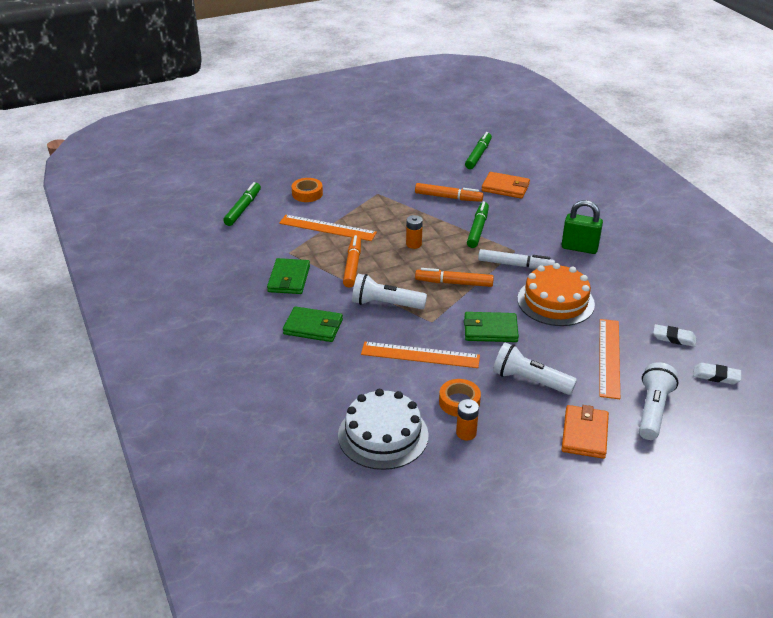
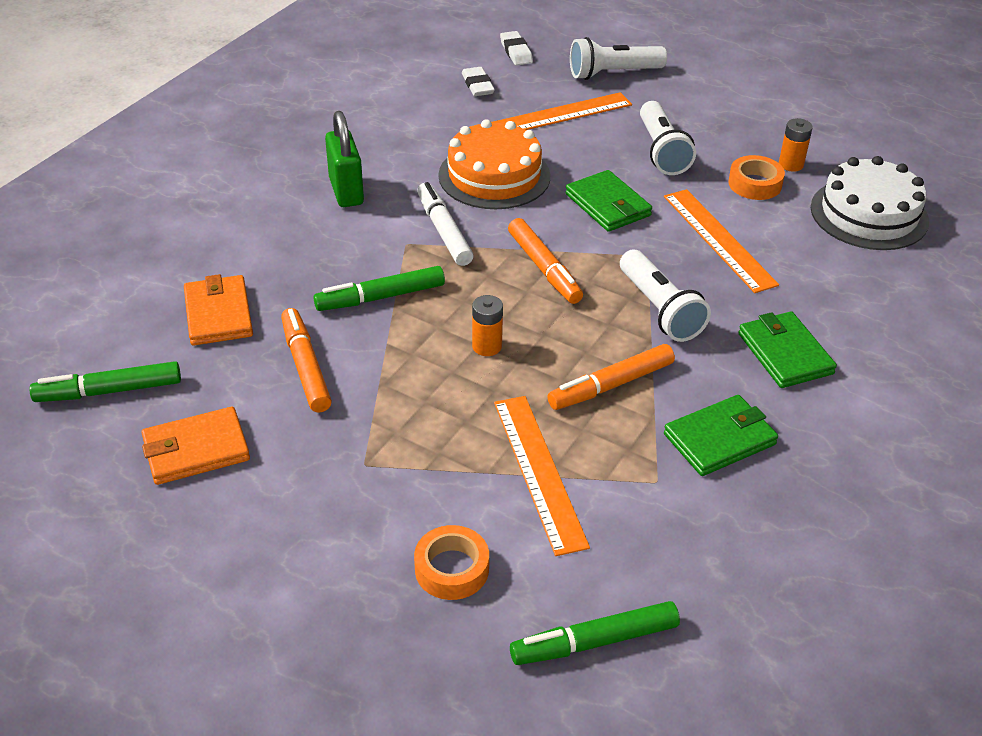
camera: 125 degrees left, 5 degrees up
(584, 434) = (696, 100): orange wallet -> orange wallet (196, 450)

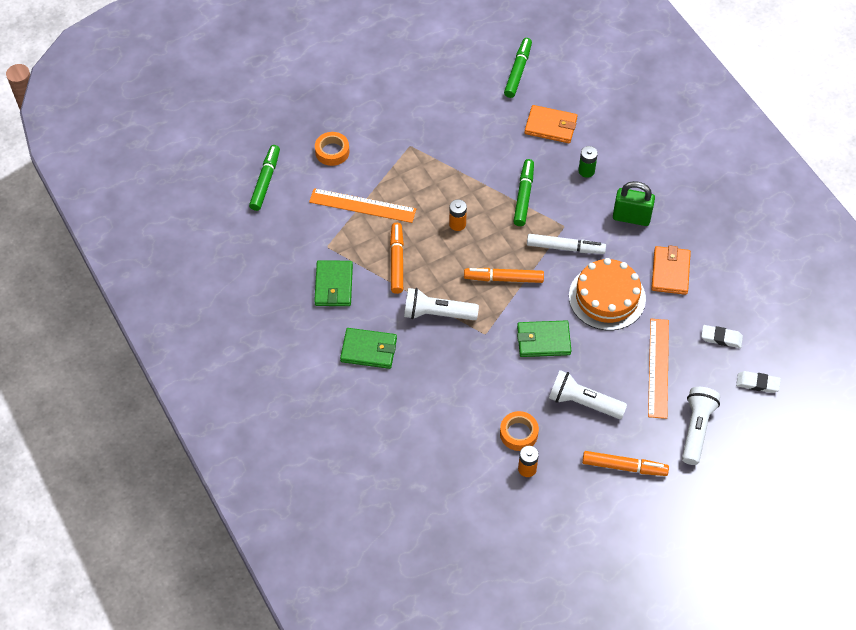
camera: 120 degrees right, 15 degrees up
(196, 450) = (458, 91): orange wallet -> orange wallet (670, 272)
(288, 253) = (586, 171): none -> green battery
(305, 367) = (488, 147): orange marker -> orange marker (624, 467)
(718, 239) = (477, 378): orange ruler -> none
(869, 214) = (452, 477): white cake -> none

